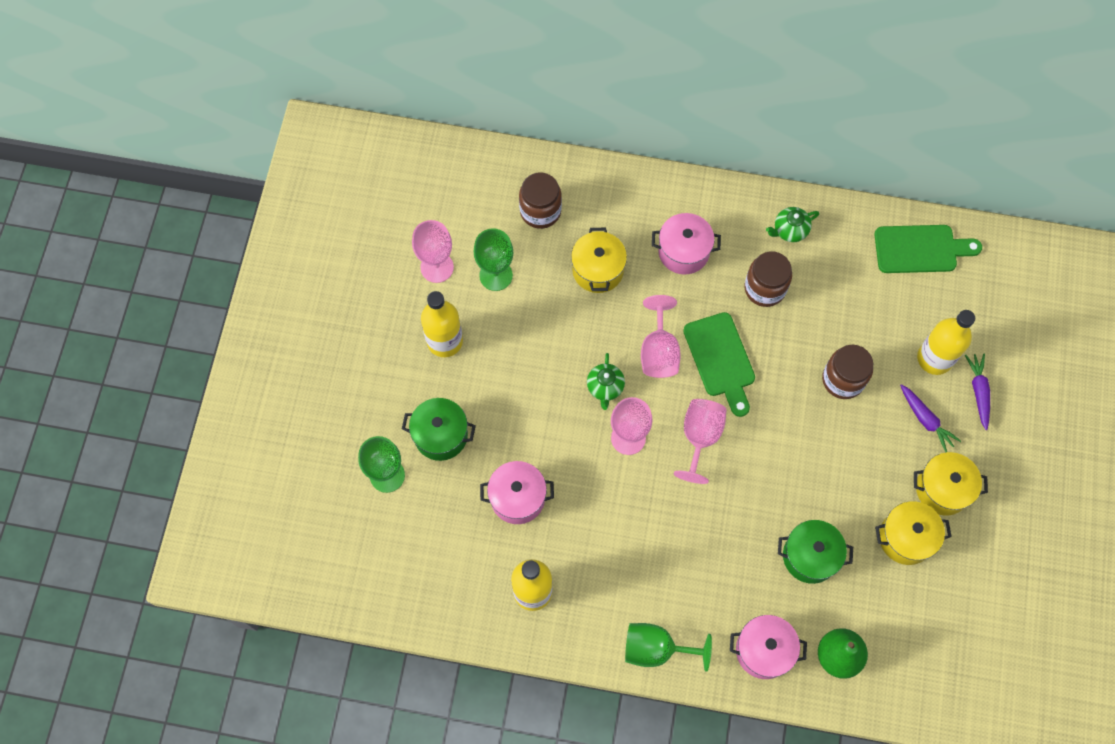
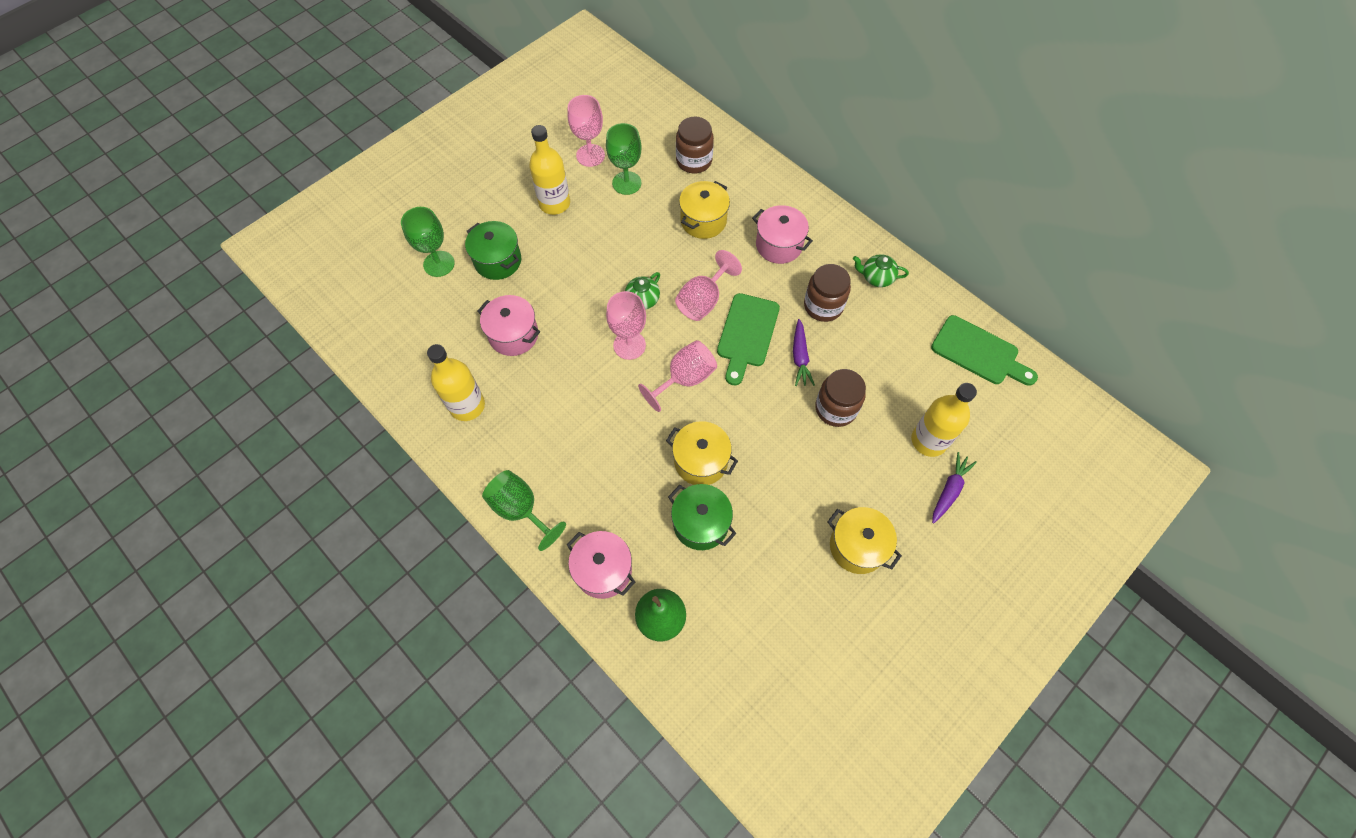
camera: 35 degrees right, 5 degrees down
(906, 538) = (794, 564): yellow pot -> yellow pot (701, 461)
(926, 420) = (884, 483): purple carrot -> purple carrot (800, 357)

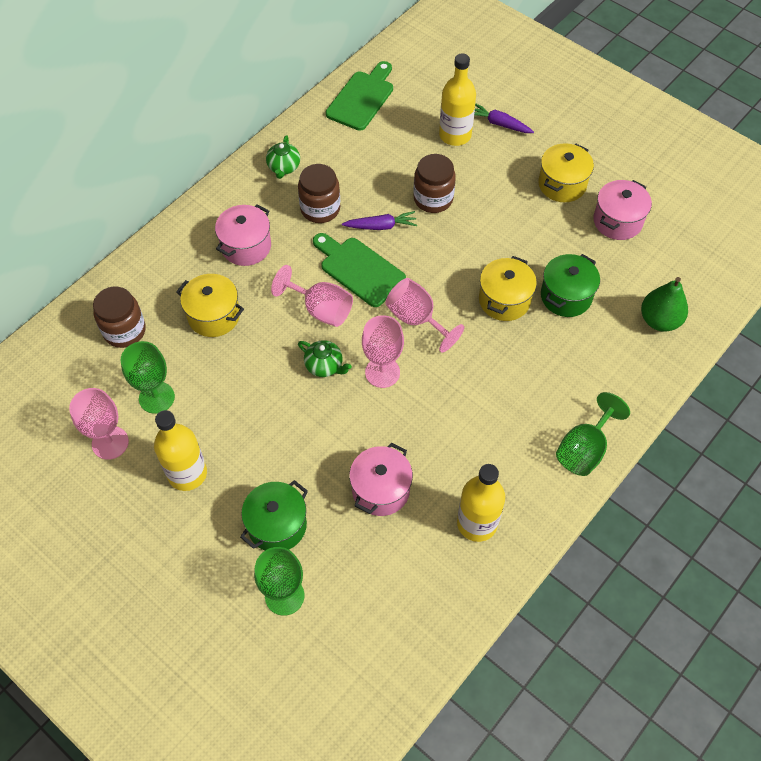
camera: 95 degrees left, 5 degrees down
(603, 570) = (628, 370): pink pot -> pink pot (617, 221)
(747, 334) = (359, 269): green cutting board -> green cutting board turned 150 degrees counterclockwise

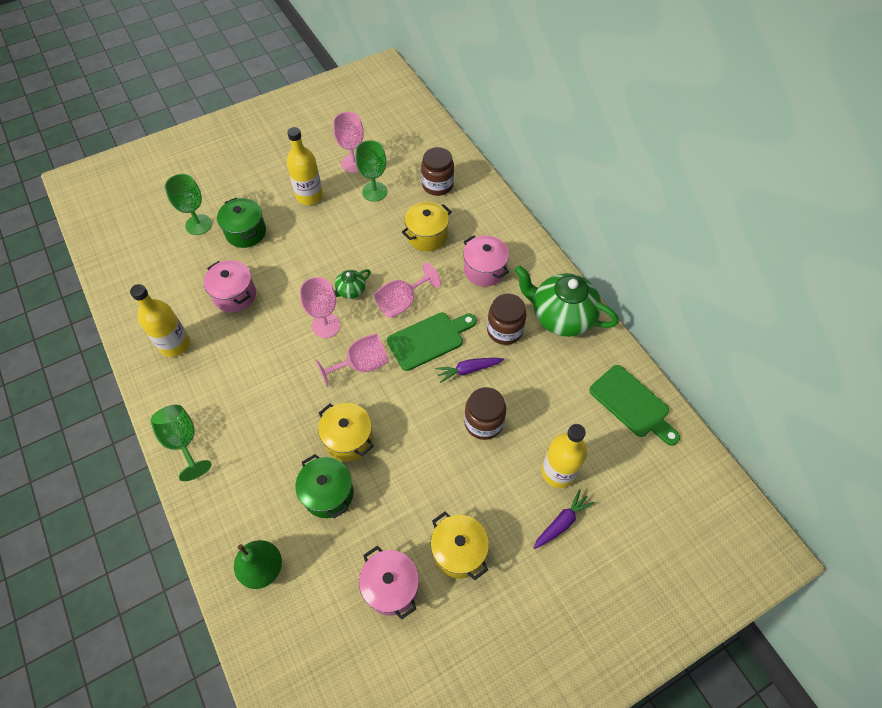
camera: 110 degrees right, 0 degrees up
(283, 167) = (561, 316): green teapot -> green teapot, size x2.09
(381, 226) = (468, 370): purple carrot -> purple carrot turned 60 degrees clockwise

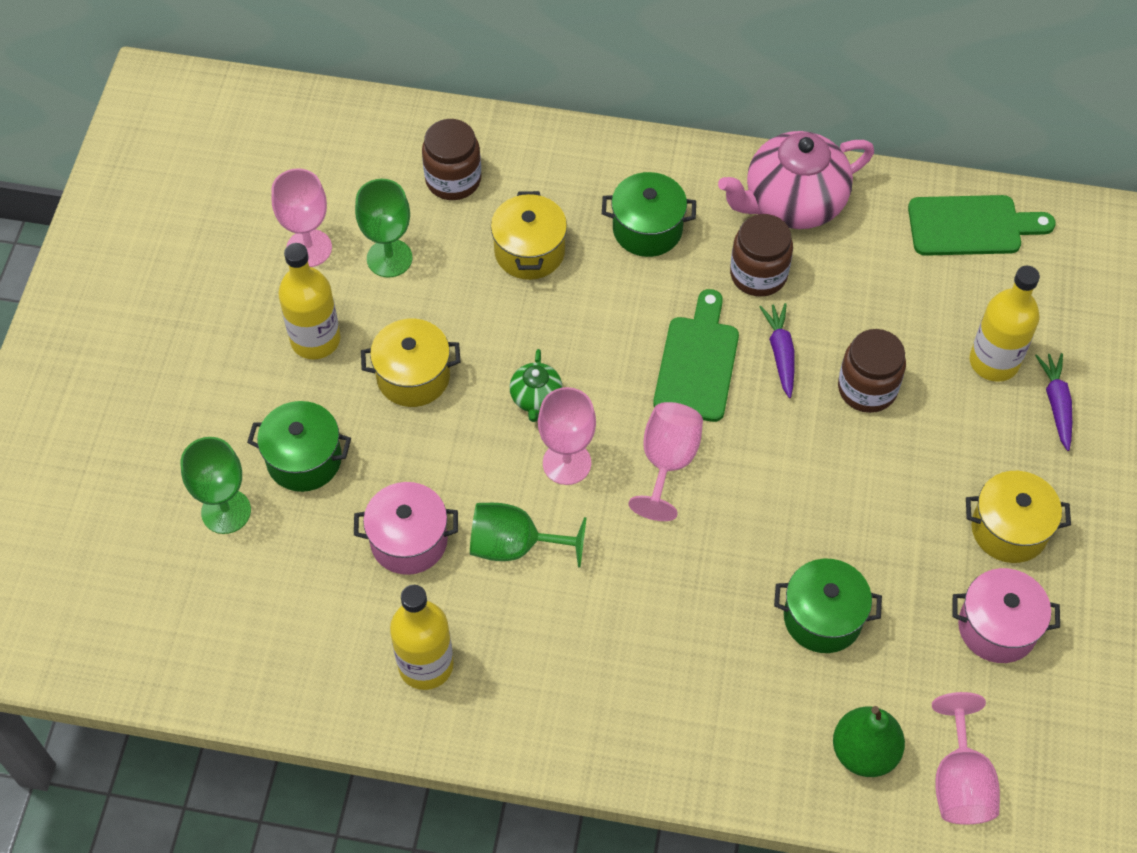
camera: 50 degrees left, 0 degrees up
(183, 442) = (601, 742): green goblet -> green goblet (514, 546)
(348, 439) = (765, 547): yellow pot -> yellow pot (413, 376)
(402, 302) = (611, 353): pink goblet -> pink goblet (960, 782)
(468, 370) = (780, 353): purple carrot -> purple carrot turned 150 degrees clockwise
(484, 270) = (647, 229): pink pot -> green pot
(561, 316) = (792, 203): green teapot -> pink teapot

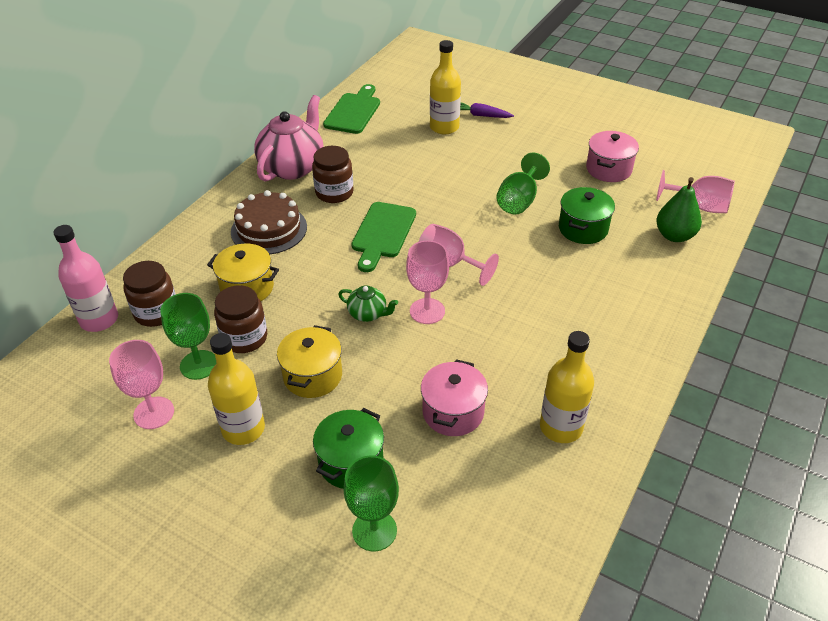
camera: 70 degrees left, 15 degrees down
(421, 132) = (99, 320): none -> pink bottle
(514, 546) = (481, 354): green goblet -> green goblet (519, 201)
(647, 229) = (269, 229): green pot -> brown cake
(697, 363) = (383, 233): green cutting board -> green cutting board turned 105 degrees counterclockwise
(780, 353) = (395, 198): purple carrot -> none
(792, 203) = (293, 167): pink teapot -> pink teapot turned 150 degrees counterclockwise
(867, 388) = (438, 173): brown jar -> brown jar (244, 338)
(1009, 529) = (550, 150): yellow pot -> none

